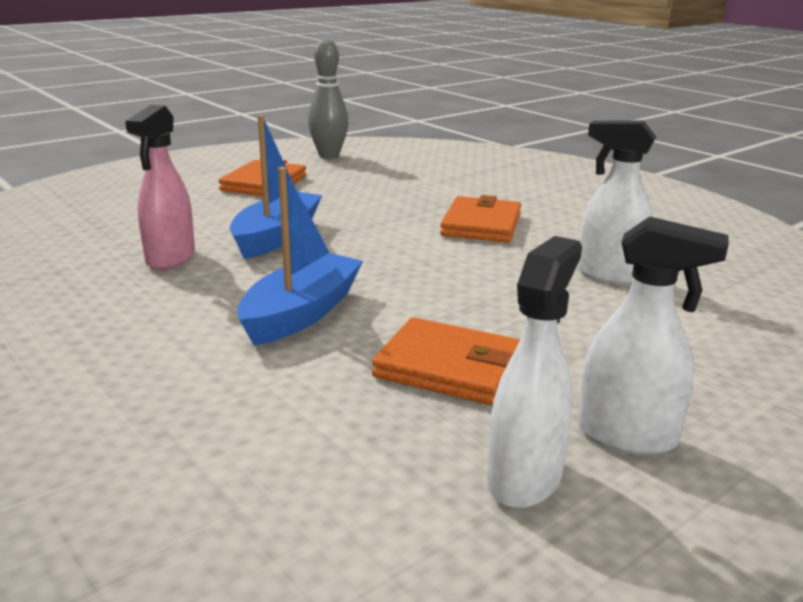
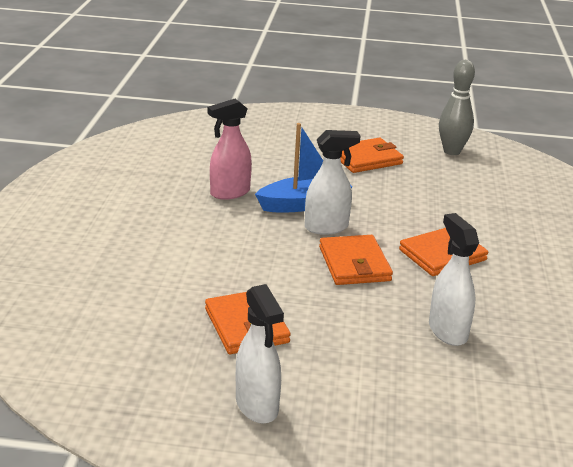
camera: 45 degrees right, 5 degrees up
(301, 313) = (234, 258): blue boat -> none
(428, 263) = (354, 264): none -> orange wallet
(525, 478) = (180, 389): white spray bottle -> white spray bottle (327, 227)

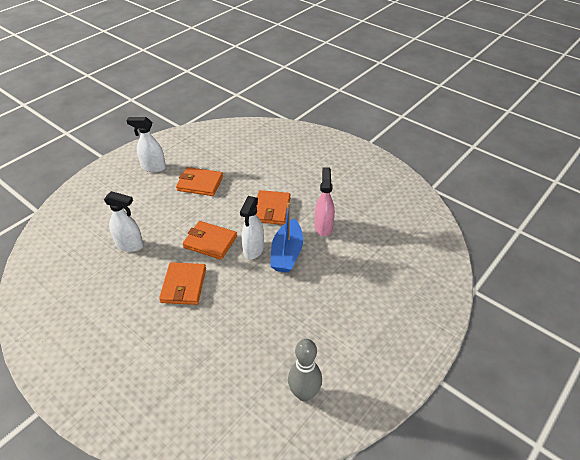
camera: 125 degrees right, 15 degrees up
(366, 159) = (326, 322): orange wallet -> orange wallet (271, 209)

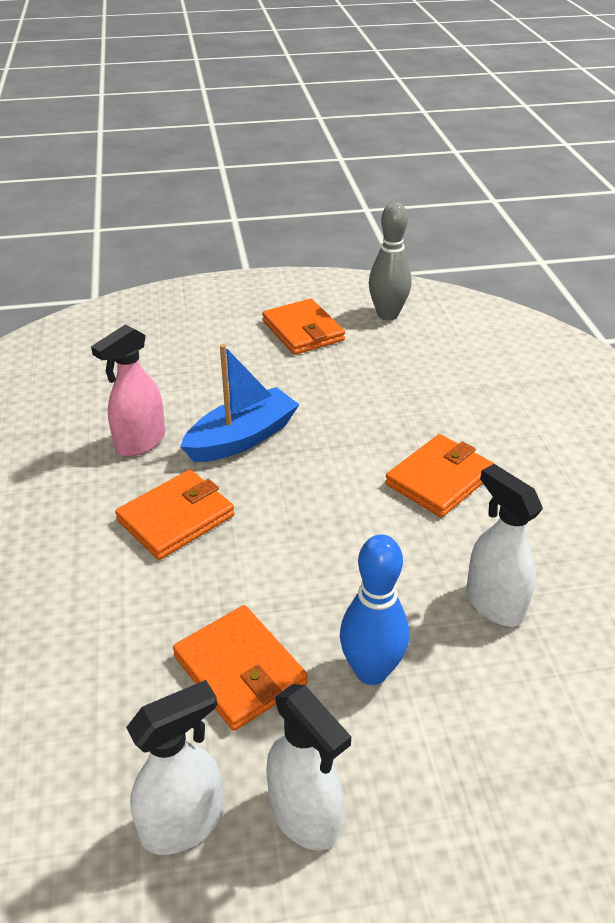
camera: 140 degrees left, 5 degrees down
(159, 203) = (371, 671): none -> blue bowling pin
(210, 242) = (339, 522): orange wallet -> orange wallet (303, 331)
(253, 250) = (284, 470): white spray bottle -> white spray bottle (183, 823)

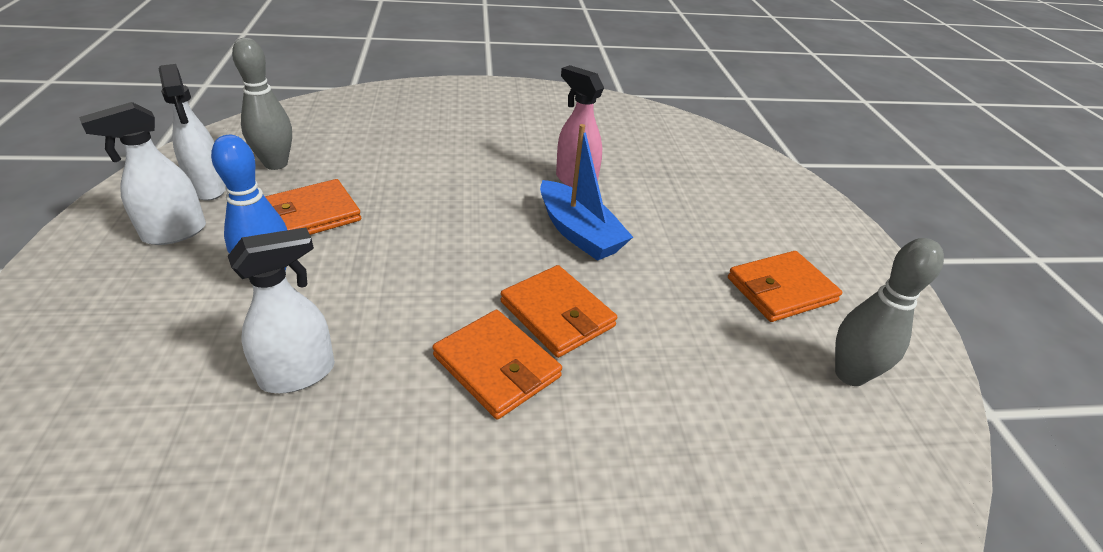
camera: 90 degrees right, 0 degrees up
(106, 757) = (276, 164): none -> grey bowling pin
(176, 518) = (478, 194): orange wallet -> orange wallet (557, 314)

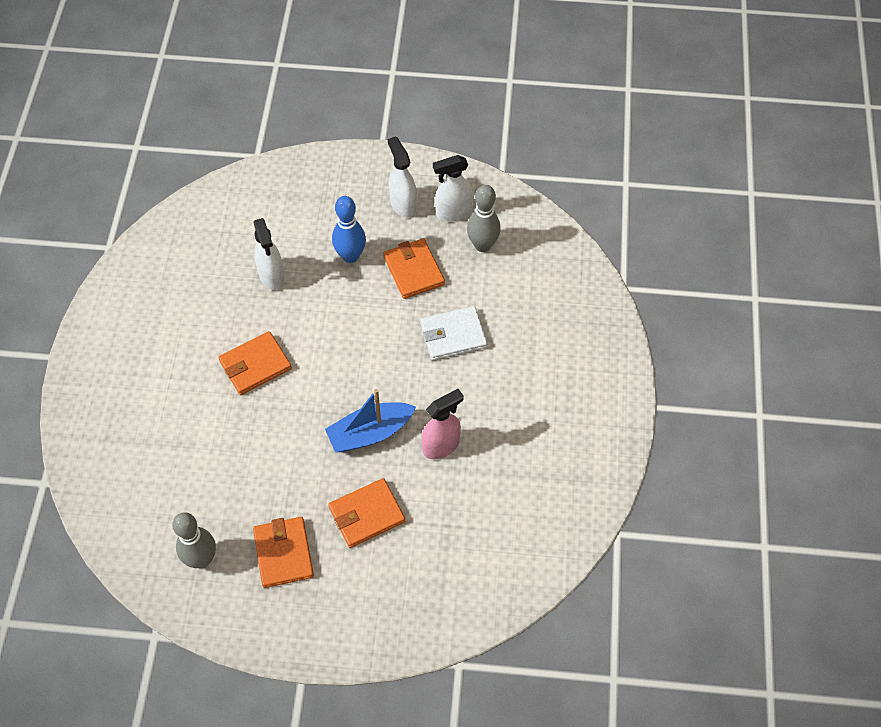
camera: 105 degrees right, 20 degrees up
(420, 179) = (453, 335): none -> white wallet
(557, 314) = (289, 403): orange wallet -> orange wallet (366, 514)

